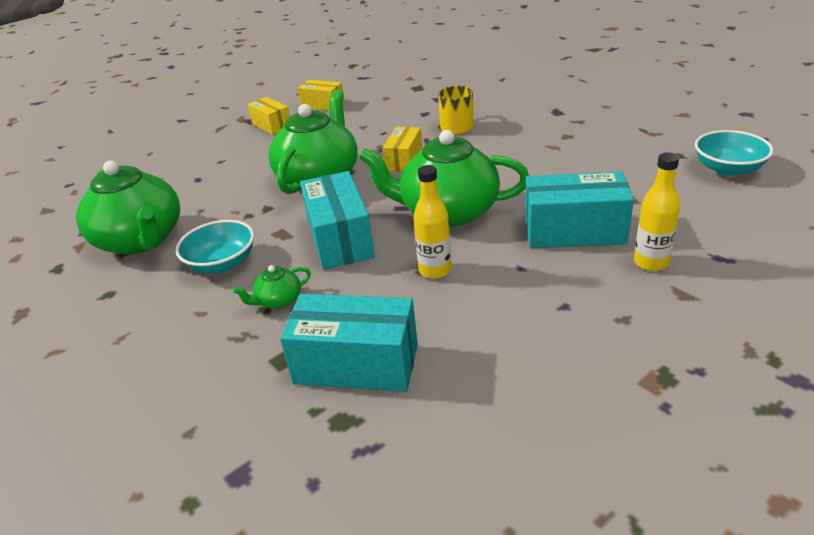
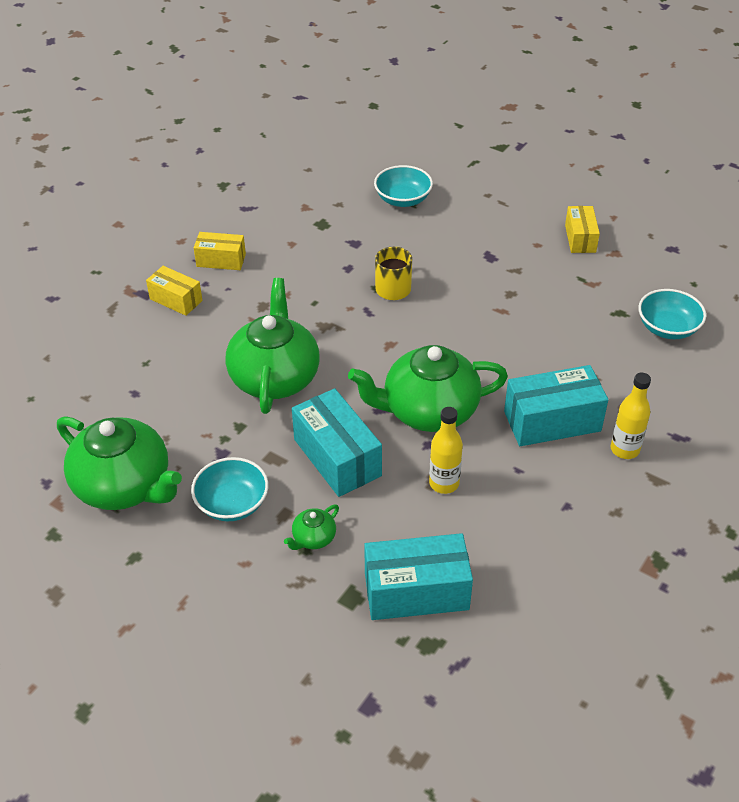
camera: 20 degrees left, 10 degrees up
(404, 160) = (355, 343): yellow box -> yellow box (580, 238)
(493, 76) = (403, 199): none -> turquoise bowl

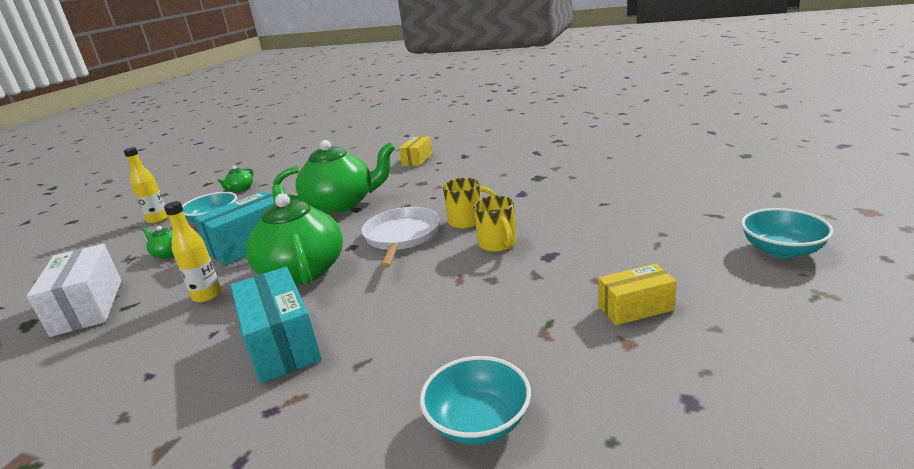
camera: 80 degrees right, 20 degrees down
(124, 486) = (240, 189): green teapot -> green teapot, size x0.42
(221, 260) = (467, 160): yellow box -> none
(398, 335) = (402, 236): none -> white pan
(403, 199) = (606, 197): turquoise bowl -> turquoise bowl (781, 250)
(416, 592) = (88, 307): turquoise box -> white box
(453, 279) = (498, 244): none -> yellow mug
(624, 449) = (225, 410): yellow bottle -> yellow bottle (158, 219)

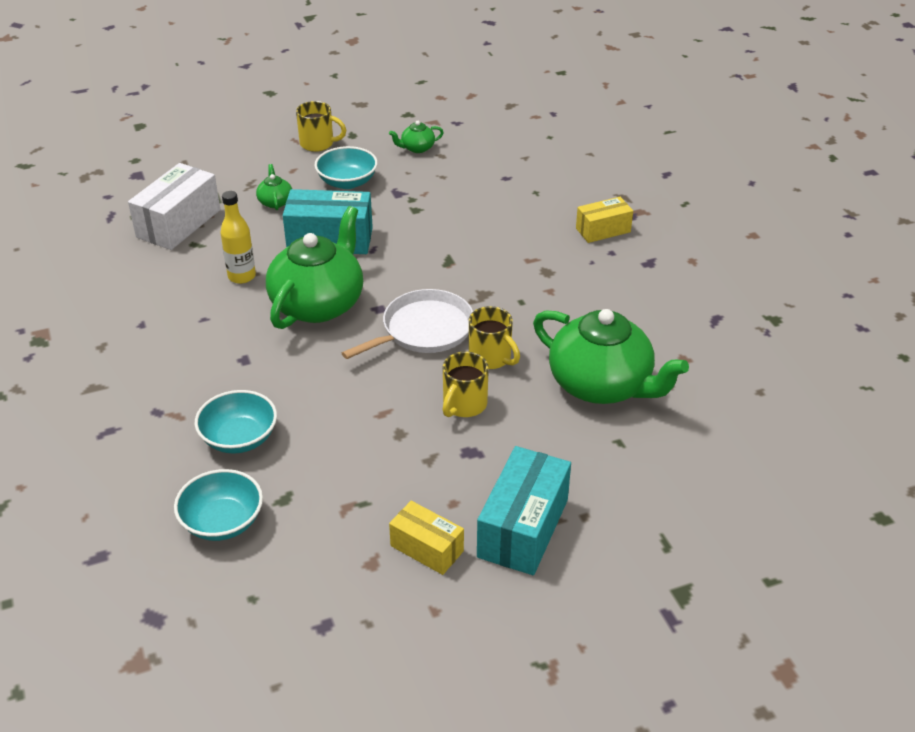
camera: 45 degrees right, 15 degrees up
(158, 219) = (318, 144): yellow bottle -> yellow mug
(282, 343) = (222, 365): turquoise box -> turquoise box (523, 528)
(341, 204) = (449, 244): green teapot -> green teapot (601, 385)
(781, 250) = (621, 619): turquoise bowl -> turquoise bowl (239, 438)

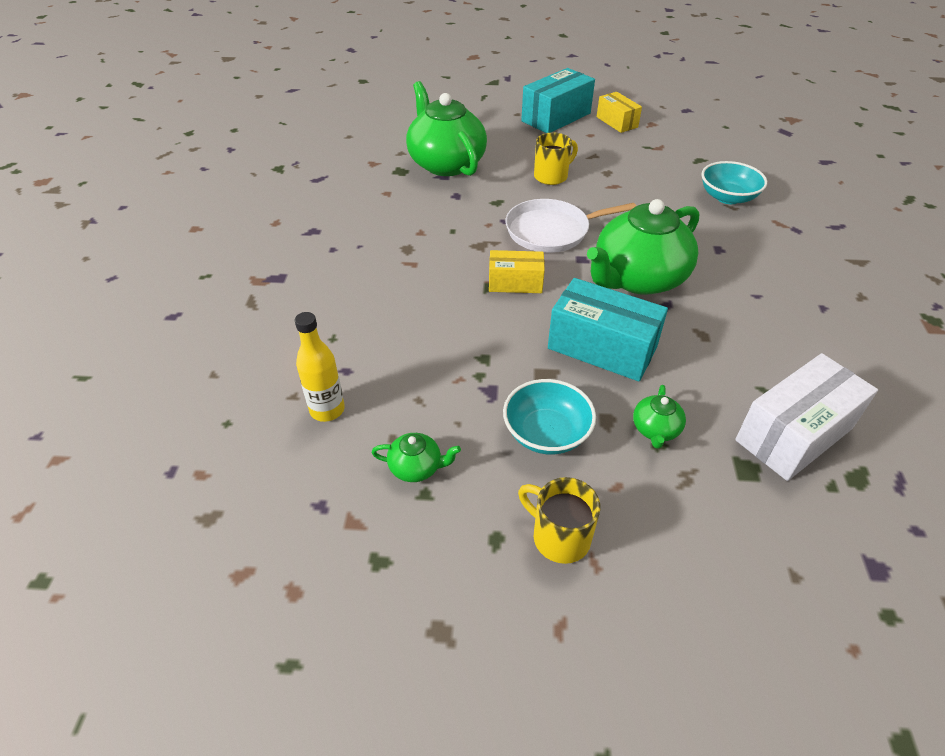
camera: 155 degrees left, 5 degrees up
(222, 522) = (742, 159): turquoise bowl -> none
(242, 276) = (713, 331): yellow bottle -> yellow bottle (327, 410)
(491, 358) = (510, 198): yellow mug -> none
(603, 230) = (315, 272): yellow box -> yellow box (515, 283)

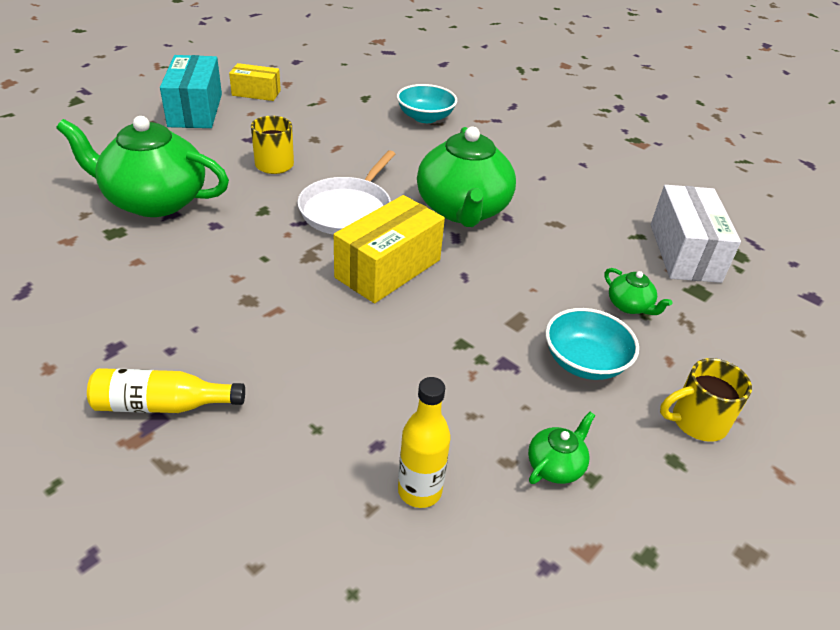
camera: 55 degrees left, 5 degrees down
(290, 273) = (163, 405): none -> yellow bottle
(515, 283) = (388, 269): yellow box -> yellow box, size x1.65
(602, 348) = (519, 275): turquoise box -> none

